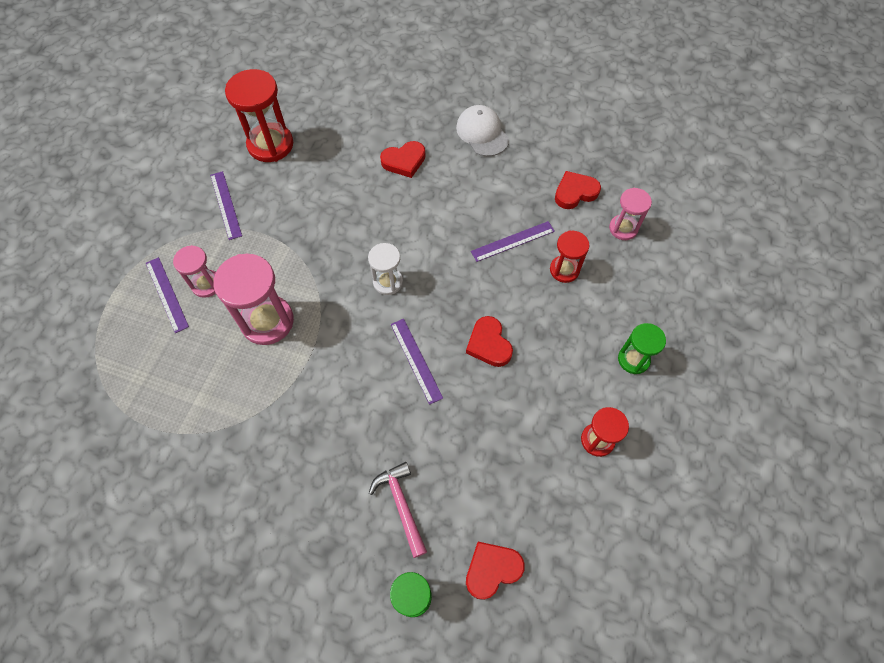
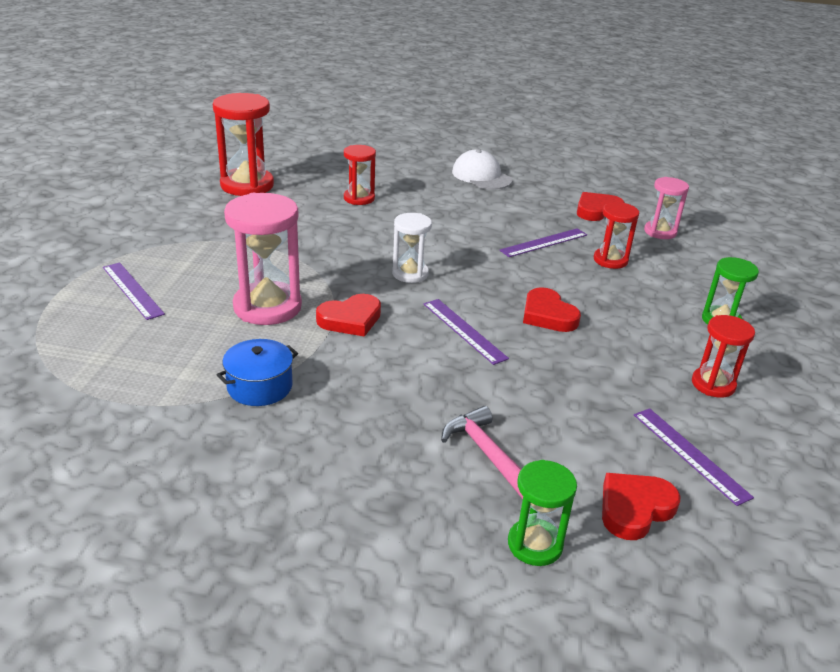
camera: 10 degrees left, 30 degrees down
(206, 284) = (184, 281): pink hourglass -> none
(226, 205) = (200, 225): purple ruler -> purple ruler (690, 454)
(250, 418) = (260, 386): none -> blue pot
(364, 167) = (359, 198): none -> red hourglass
(404, 161) = (402, 194): red heart -> red heart (350, 319)

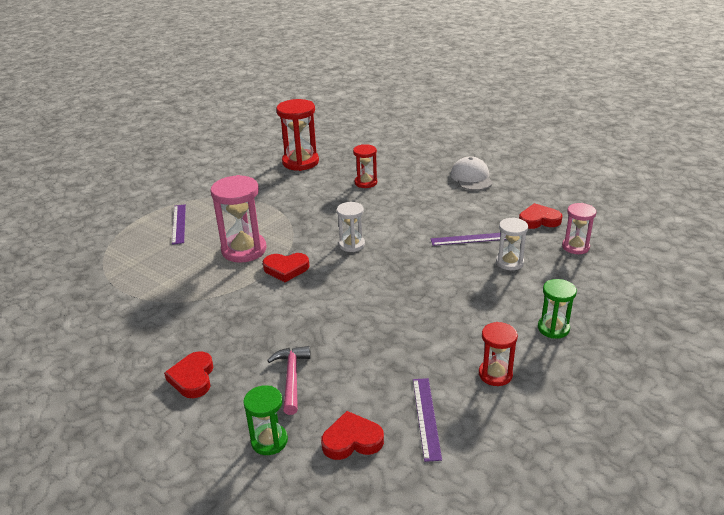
camera: 30 degrees right, 0 degrees up
(260, 386) = (198, 300): blue pot -> none
(464, 330) = (351, 292): purple ruler -> none
(548, 315) = (420, 294): red heart -> red heart (193, 378)
(610, 260) = (509, 262): red hourglass -> white hourglass

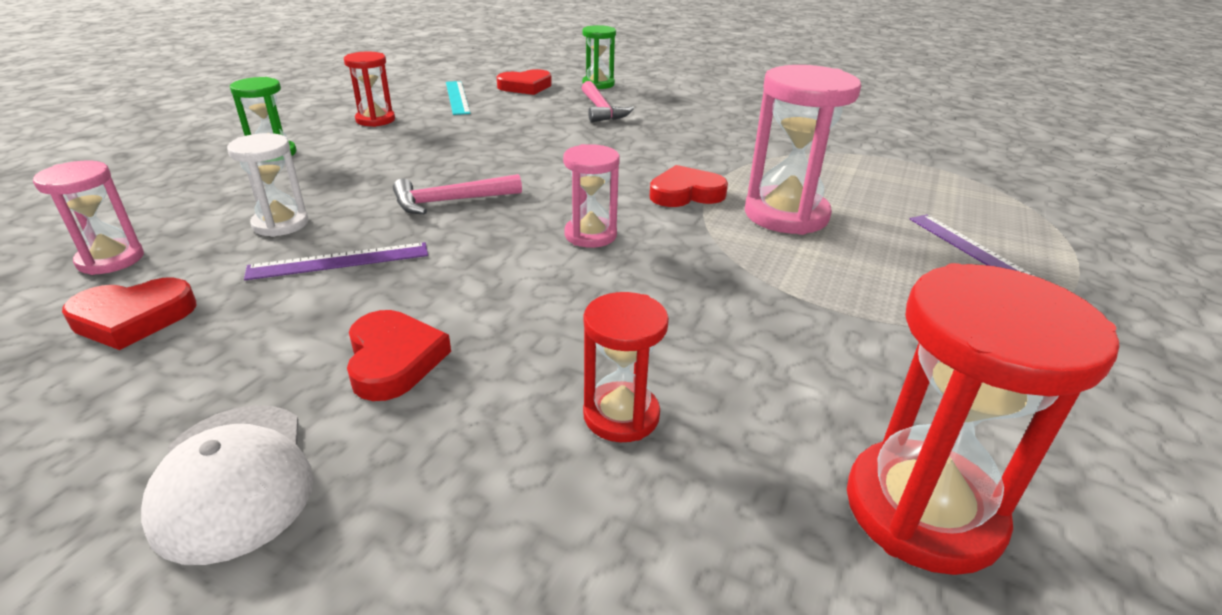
camera: 165 degrees right, 0 degrees up
(193, 378) = (704, 106): red heart -> red heart (393, 360)
(351, 245) = (590, 235): white hourglass -> pink hourglass
(422, 272) = (450, 201): none -> pink hammer
(426, 417) = (457, 97): purple ruler -> turquoise ruler

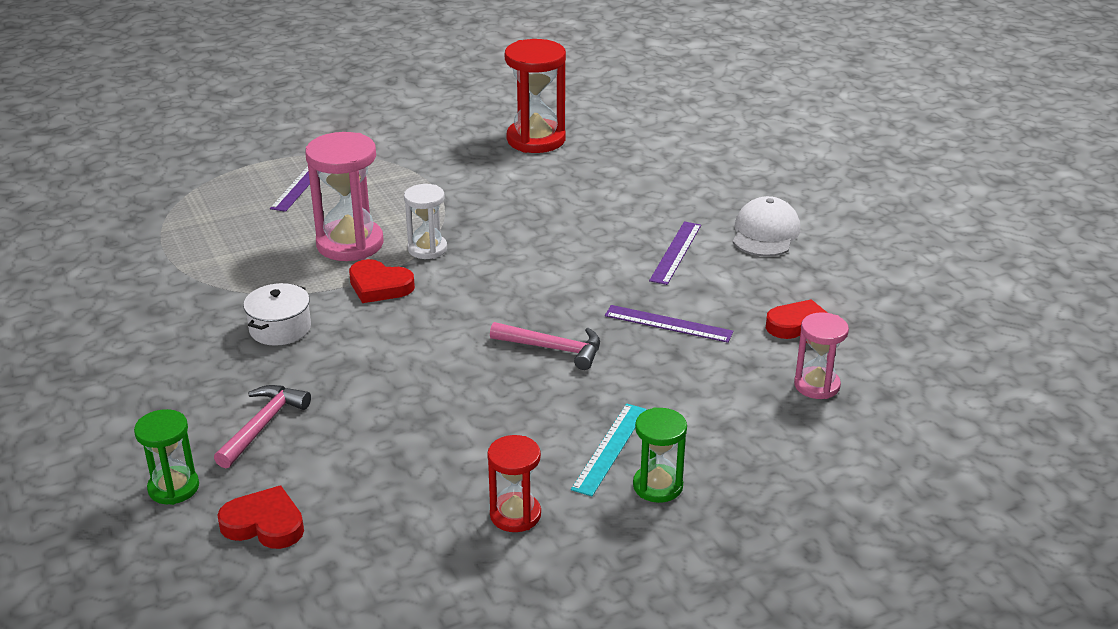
camera: 140 degrees left, 0 degrees up
(281, 224) = (691, 375): white hourglass -> white hourglass (427, 249)
(393, 360) = (676, 252): red heart -> purple ruler
(457, 97) = (375, 533): turquoise ruler -> turquoise ruler (609, 448)
(590, 235) = (494, 280): pink hourglass -> none
(621, 415) = (599, 196): red hourglass -> none
(696, 147) = (280, 328): none -> white pot

